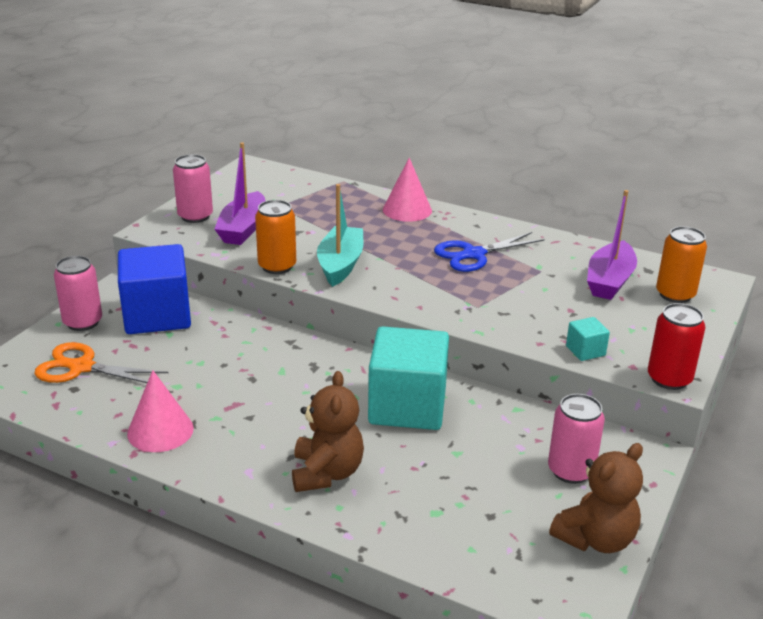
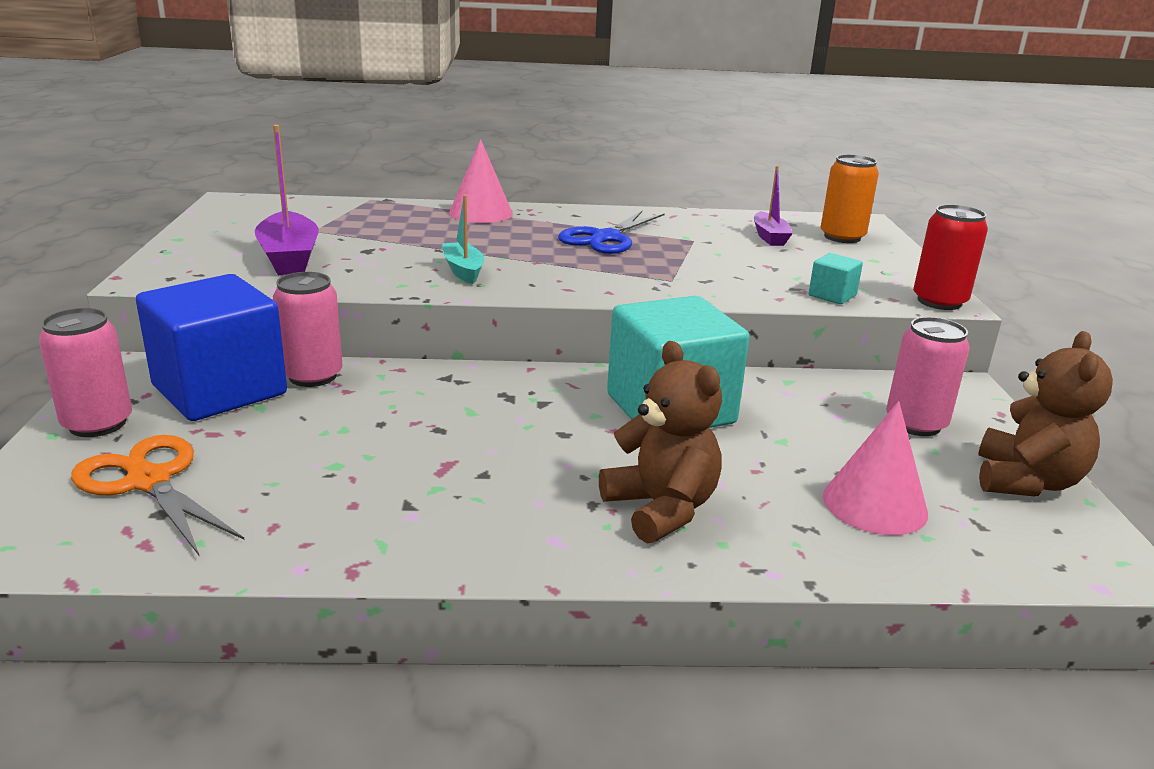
camera: 30 degrees left, 5 degrees down
(81, 367) = (149, 481): orange scissors -> orange scissors turned 60 degrees clockwise
(160, 431) = (366, 528): pink cone -> pink cone (874, 504)
(195, 216) = (203, 256): pink can -> pink can (312, 376)
(277, 266) = (381, 286): orange can -> none
(340, 264) = (463, 271): turquoise boat -> turquoise boat, size x0.62
(609, 281) = (769, 237): purple boat -> purple boat, size x0.62

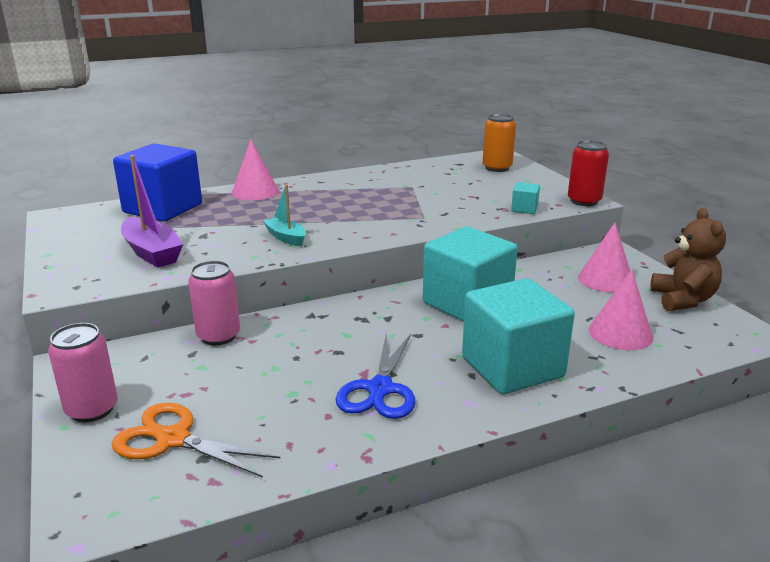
camera: 20 degrees left, 0 degrees up
(219, 390) = (160, 362): blue cube -> blue cube (163, 208)
(606, 238) = (356, 195): blue scissors -> blue scissors (380, 389)
(661, 509) = (512, 367): brown teddy bear -> turquoise cube
(769, 237) = (455, 176): purple boat -> none
(915, 424) = (605, 279): pink can -> pink cone

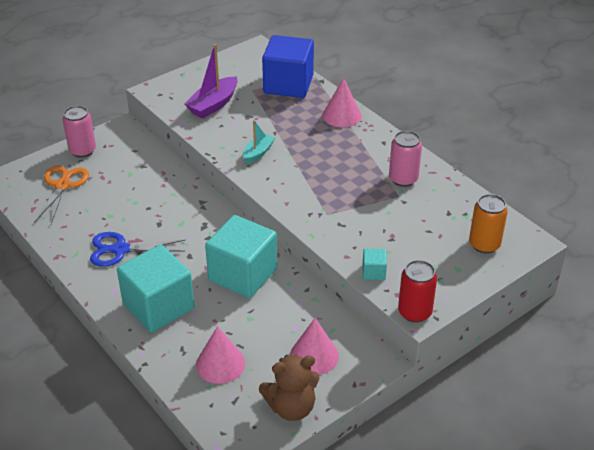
camera: 75 degrees right, 15 degrees up
(218, 336) = (164, 170): pink can -> pink can (403, 179)

